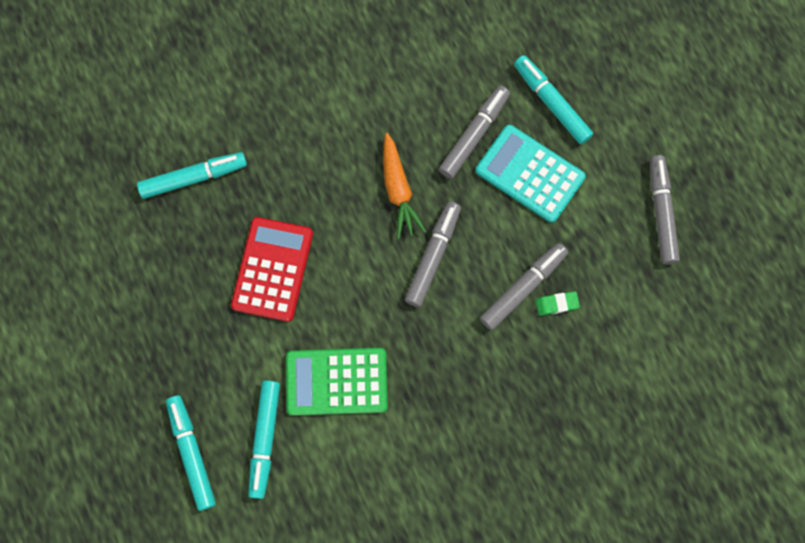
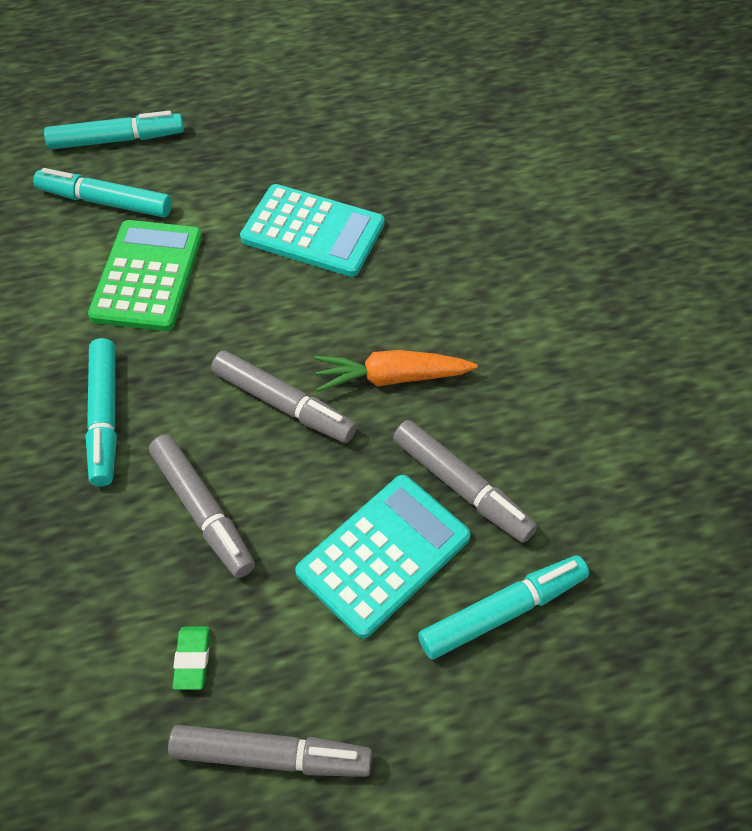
camera: 100 degrees right, 20 degrees down
(194, 178) = (450, 172): turquoise marker -> turquoise marker (104, 418)
(272, 269) = (313, 231): red calculator -> turquoise calculator
(557, 304) = (163, 554): green eraser -> green eraser (192, 659)

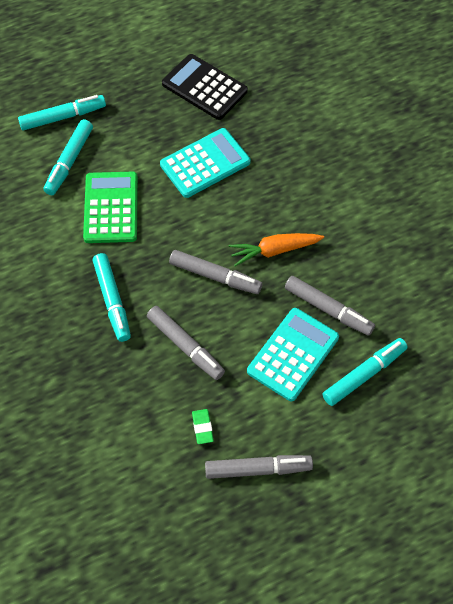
camera: 10 degrees left, 5 degrees up
(105, 201) = (69, 161): turquoise marker -> turquoise marker turned 75 degrees counterclockwise
(313, 231) = (205, 163): turquoise calculator -> turquoise calculator turned 45 degrees counterclockwise
(340, 126) = (204, 87): none -> black calculator

